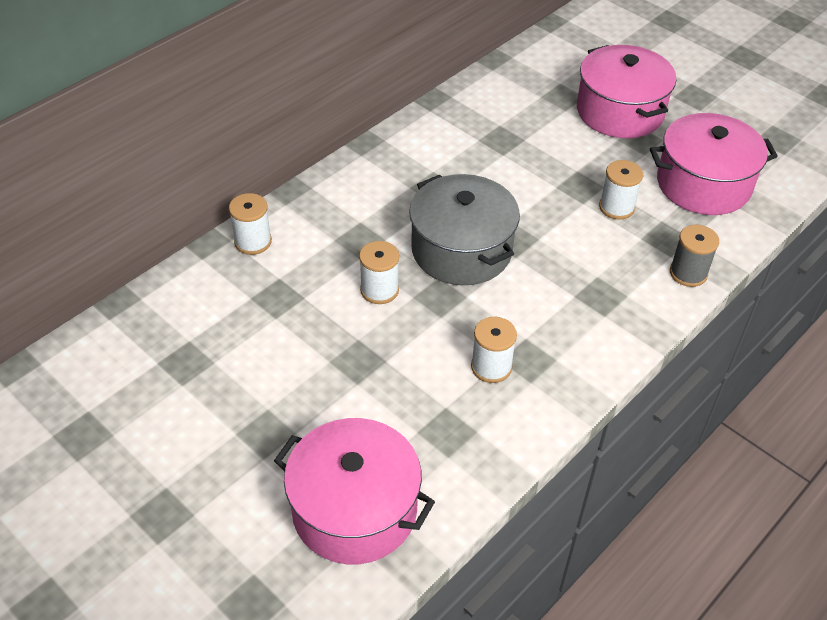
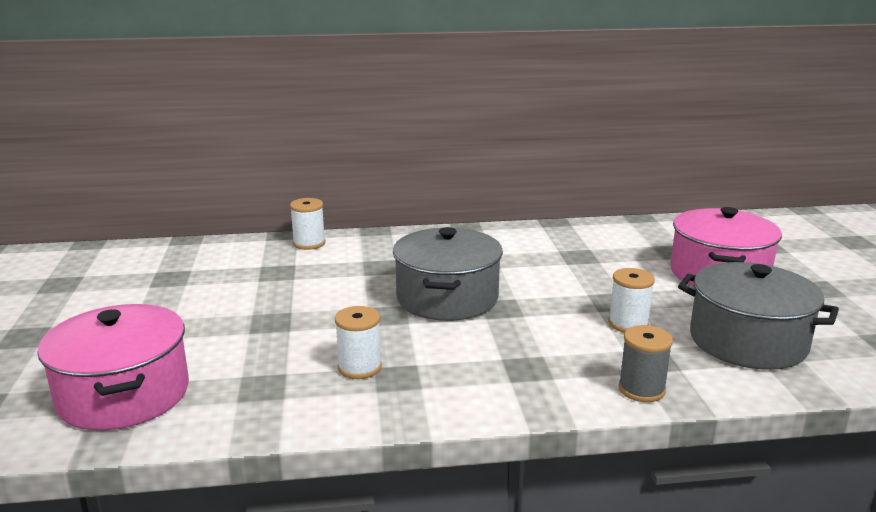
camera: 40 degrees right, 25 degrees down
(379, 290) = (349, 294): white spool -> none
(703, 184) = (747, 341): pink pot -> grey pot

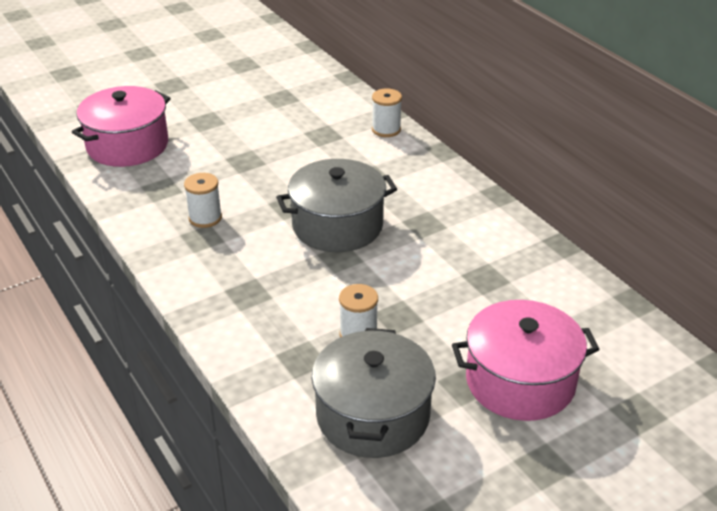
camera: 65 degrees right, 15 degrees up
(641, 389) = (248, 359): grey spool -> none

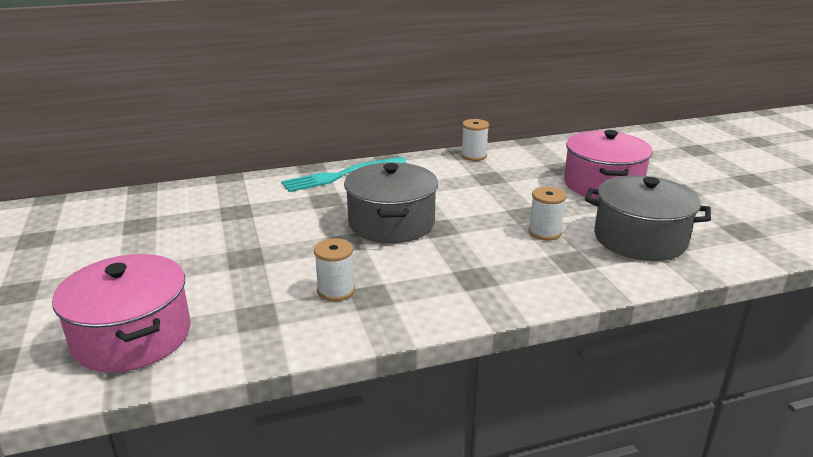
camera: 75 degrees left, 10 degrees down
(386, 130) = (256, 183): white spool -> white spool (474, 156)
(431, 173) = (341, 175): none -> turquoise fork

